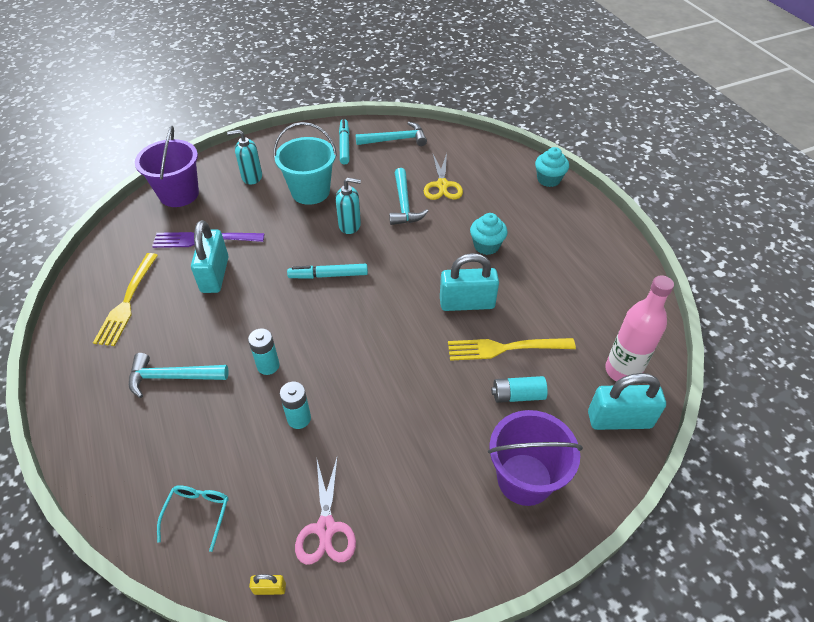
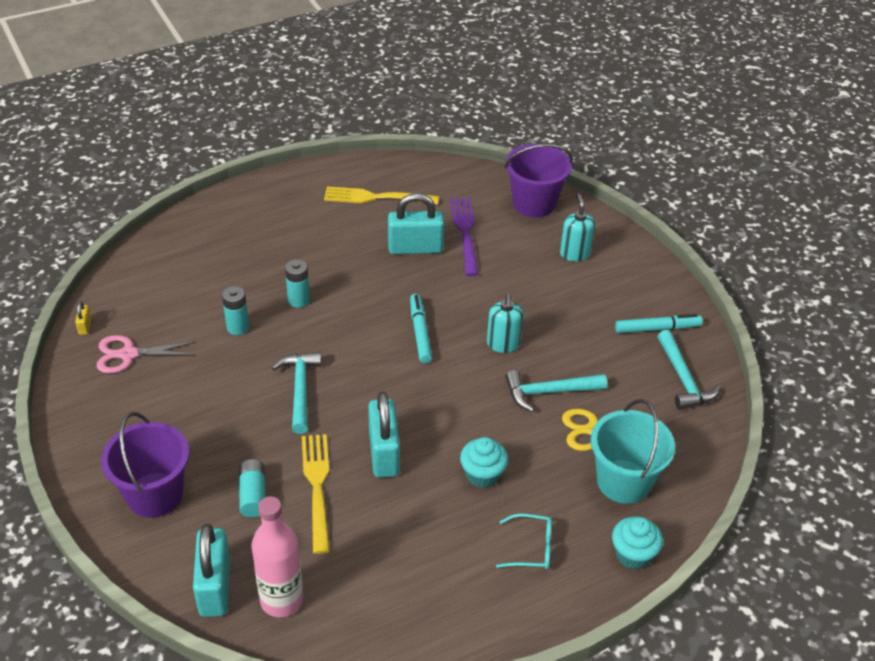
camera: 85 degrees right, 5 degrees down
(172, 377) = (288, 241): turquoise hammer -> turquoise hammer (300, 389)
(198, 513) = (153, 278): turquoise glasses -> turquoise glasses (531, 548)
(310, 191) = (557, 305): turquoise bucket -> turquoise bucket (623, 481)

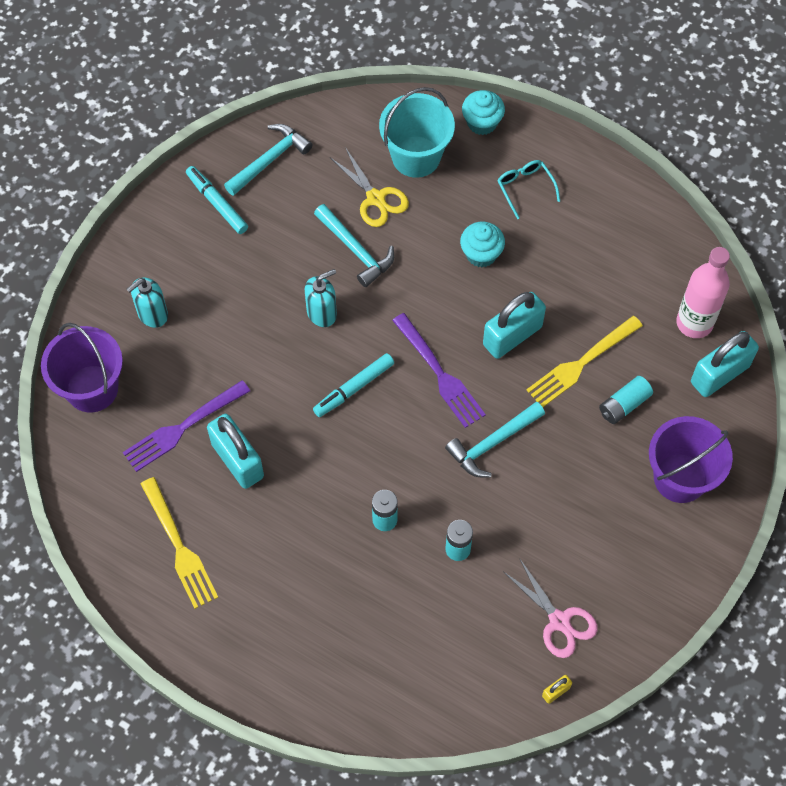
camera: 120 degrees left, 20 degrees up
(389, 388) = (439, 373): none -> purple fork

